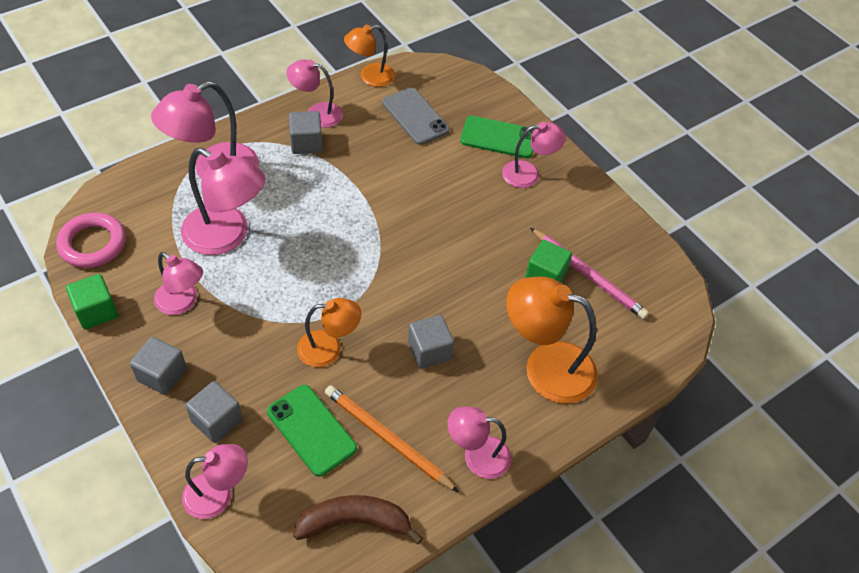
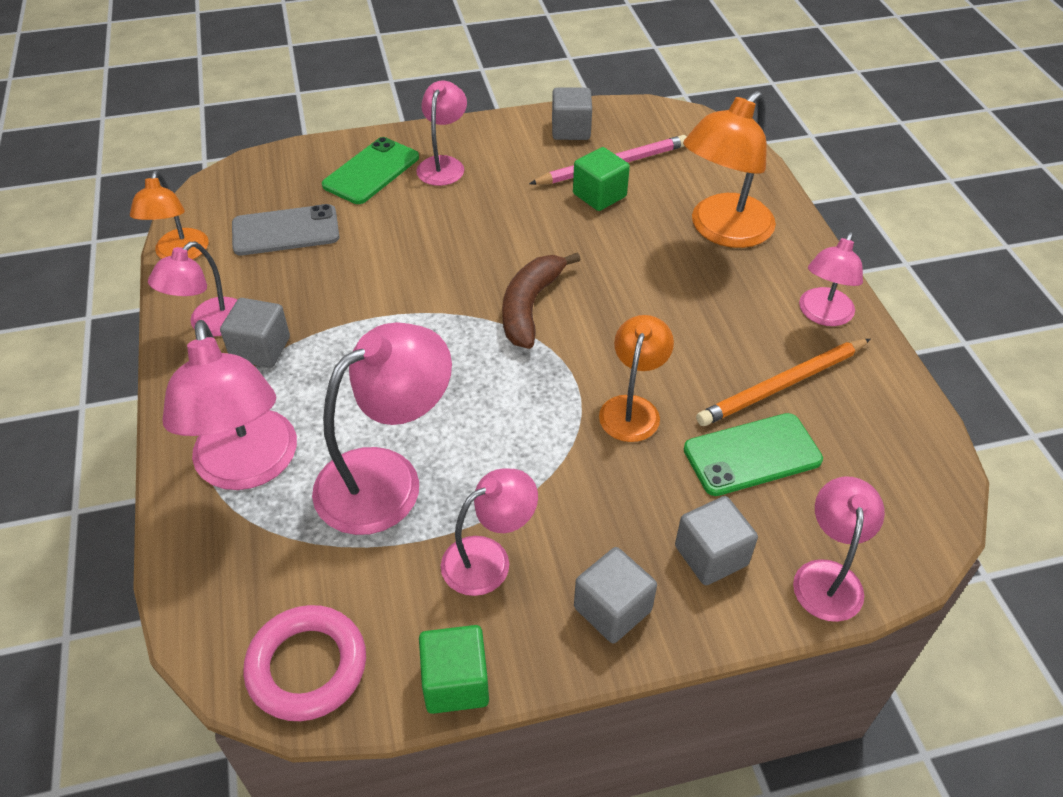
camera: 65 degrees left, 5 degrees down
(355, 522) = (890, 443): brown banana -> brown banana (530, 306)
(429, 351) = (669, 316): grey cube -> grey cube (571, 130)

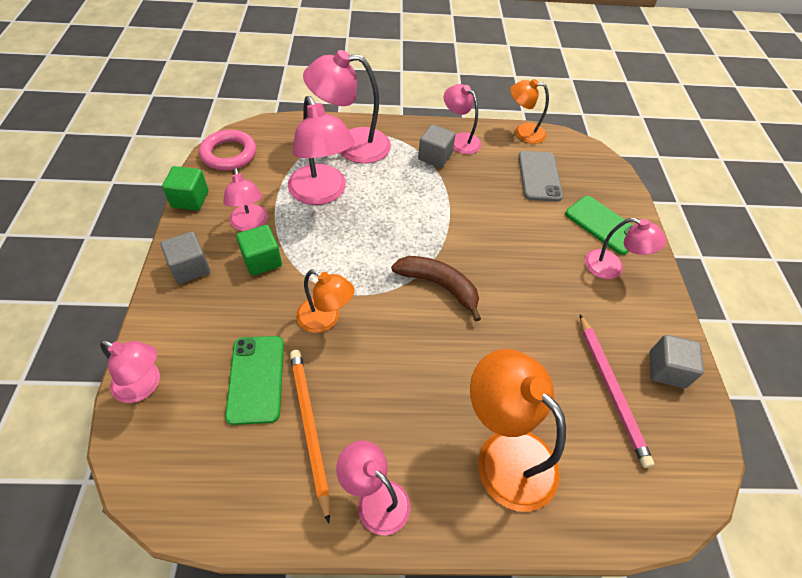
camera: 100 degrees right, 5 degrees up
(599, 195) = (566, 366): green cube -> green cube (262, 260)
(711, 555) = (195, 326): grey cube -> none

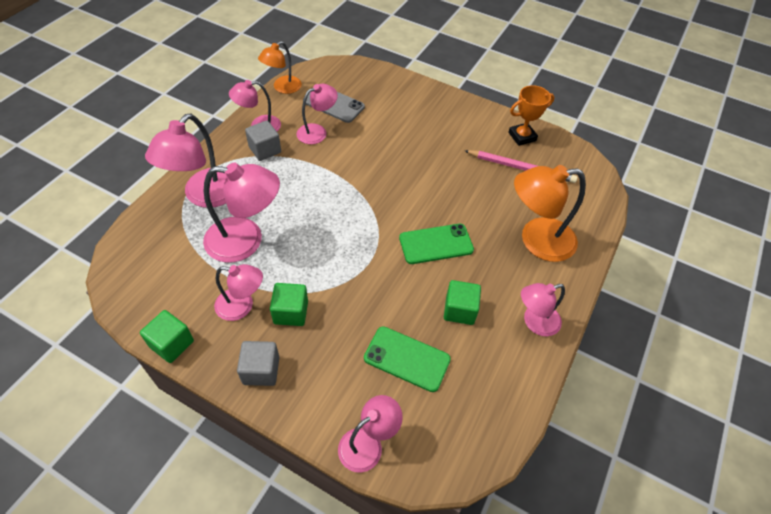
camera: 60 degrees left, 0 degrees up
(229, 154) = (134, 291): pink ring -> none
(309, 427) = (466, 339): orange pencil -> none
(325, 319) = (380, 292): orange lamp -> none
(345, 405) = (459, 310): none -> green cube
(439, 286) = (393, 210): brown banana -> none
(603, 225) = (401, 99): green phone -> green phone (436, 244)
(611, 267) = (437, 116): pink lamp -> pink lamp (317, 132)
(666, 369) = (522, 136): grey cube -> orange trophy

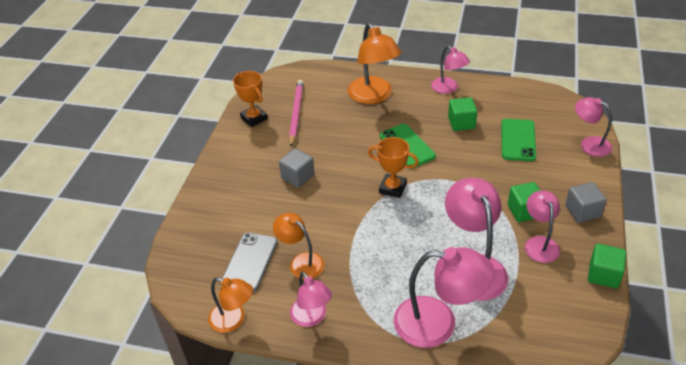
camera: 100 degrees left, 10 degrees down
(265, 150) = (348, 297): grey cube -> grey cube (298, 177)
(317, 132) = (301, 262): pink lamp -> orange lamp
(376, 213) = (392, 188): none -> orange trophy

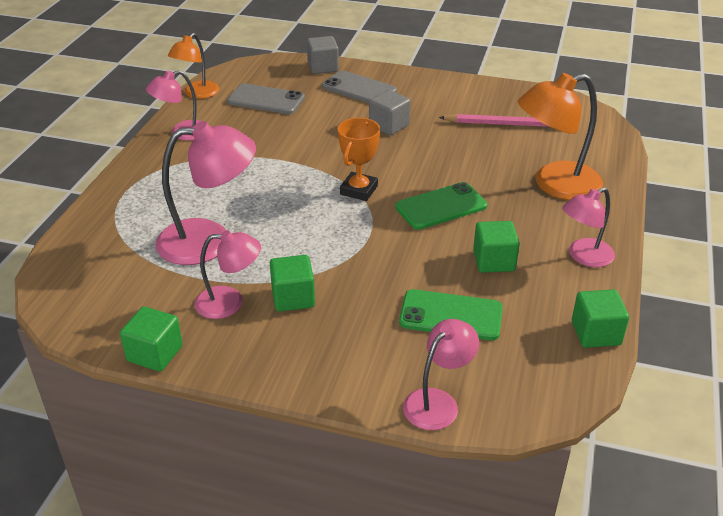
camera: 90 degrees right, 5 degrees down
(233, 199) = (359, 89): none -> grey phone
(254, 118) = (499, 97): orange trophy -> none
(301, 262) = (256, 127): orange lamp -> none
(438, 323) = (140, 207): pink lamp -> none
(514, 88) = (596, 333): none -> green cube
(582, 211) = (278, 358): grey cube -> grey cube (323, 67)

